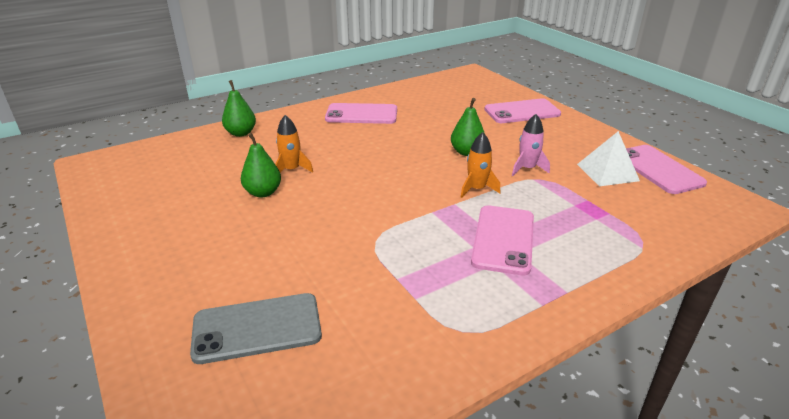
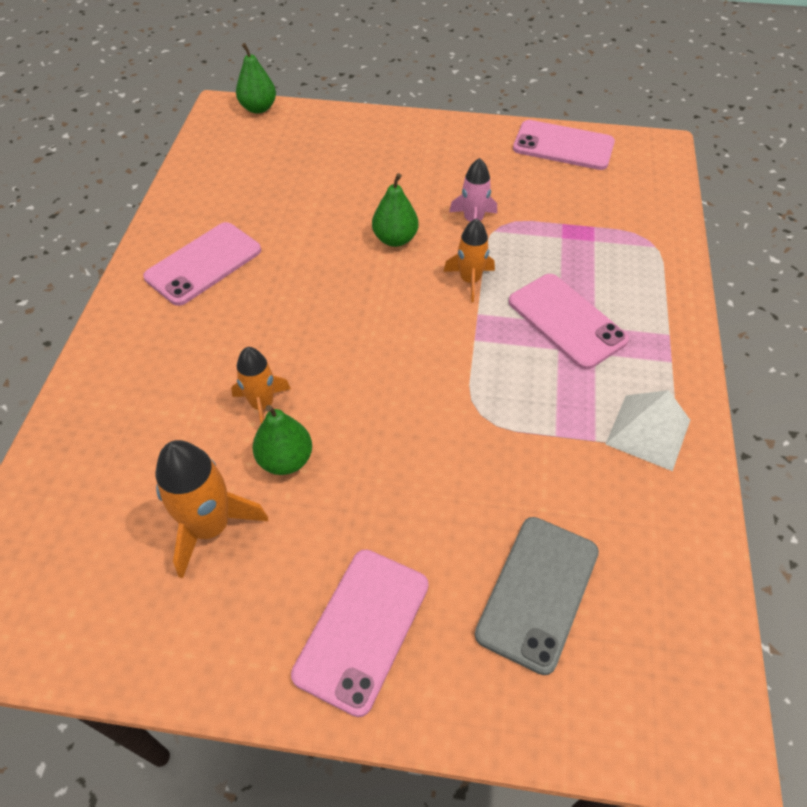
camera: 50 degrees left, 20 degrees up
(197, 192) = (210, 527): none -> orange rocket
(241, 133) = (101, 406): green pear -> green pear (258, 108)
(522, 112) = (364, 142): pink phone -> pink phone (362, 629)
(607, 172) = (535, 177): white pyramid -> white pyramid (648, 432)

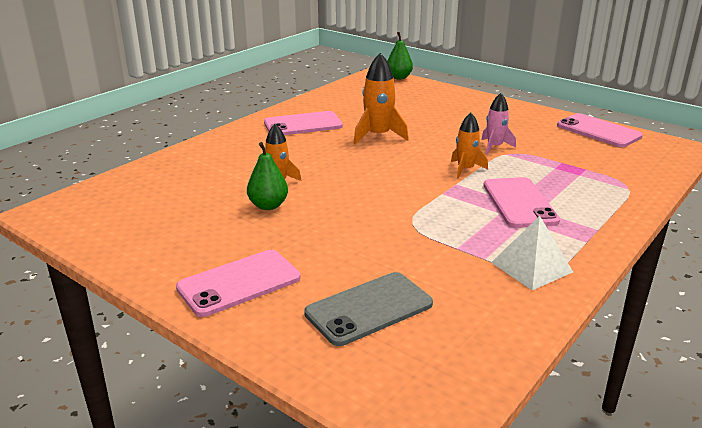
camera: 30 degrees right, 25 degrees down
(210, 527) = (198, 217): orange rocket -> orange rocket (378, 136)
(395, 239) = (431, 142): green pear -> none

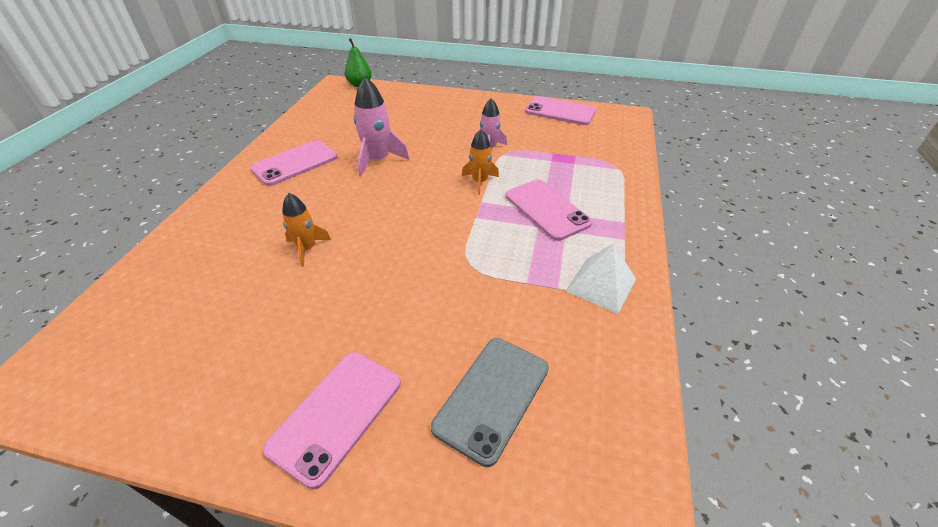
camera: 25 degrees left, 15 degrees up
(268, 205) = (312, 285): green pear -> none
(378, 136) = (378, 160): orange rocket -> pink rocket

